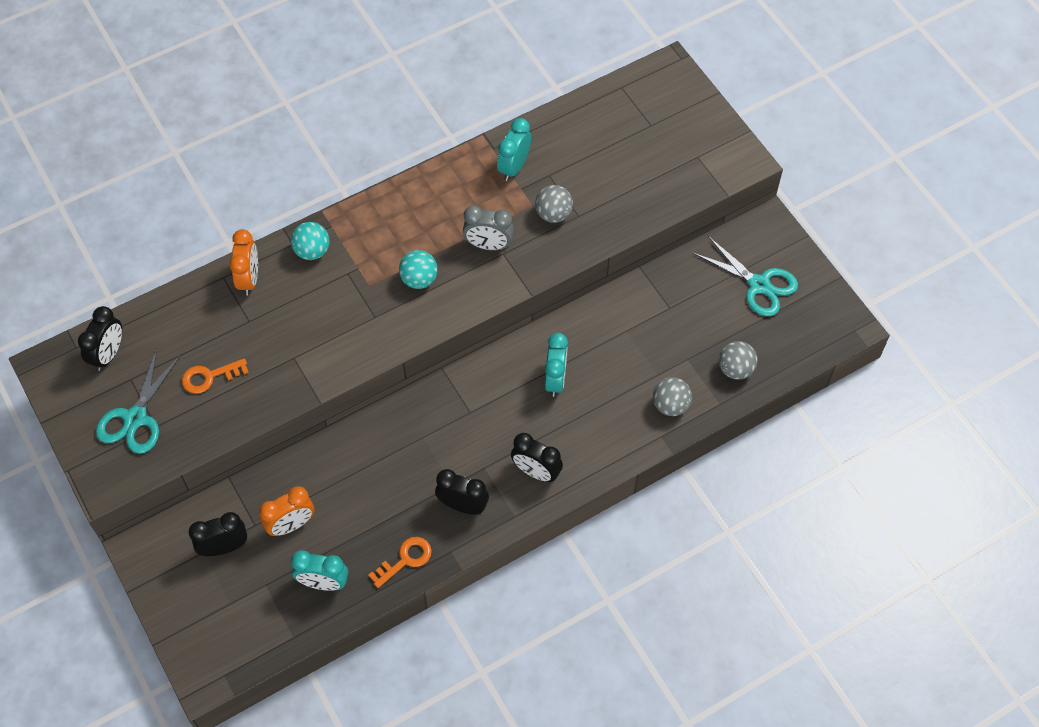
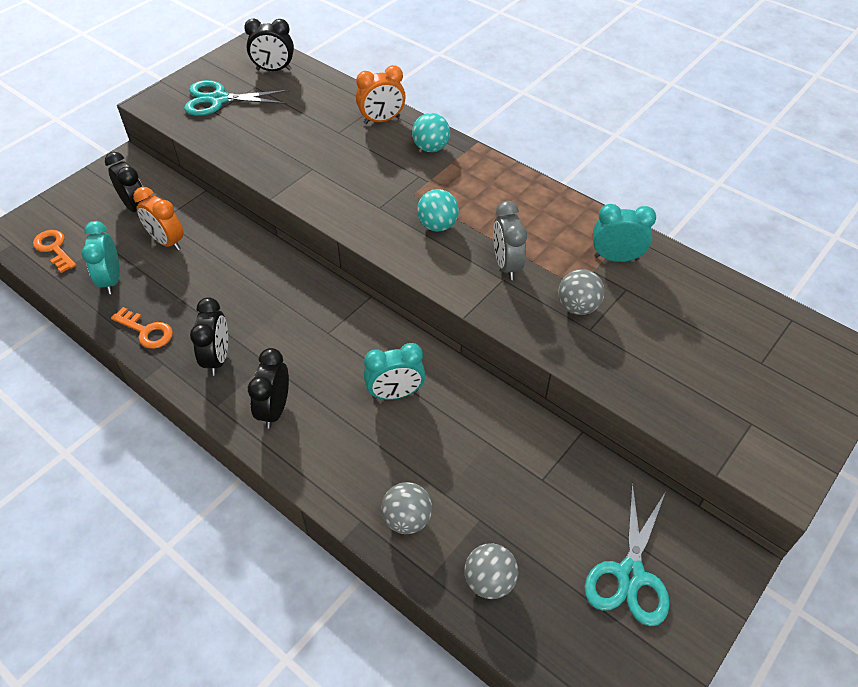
camera: 70 degrees right, 10 degrees down
(210, 377) = (273, 126): orange key -> orange key (54, 249)

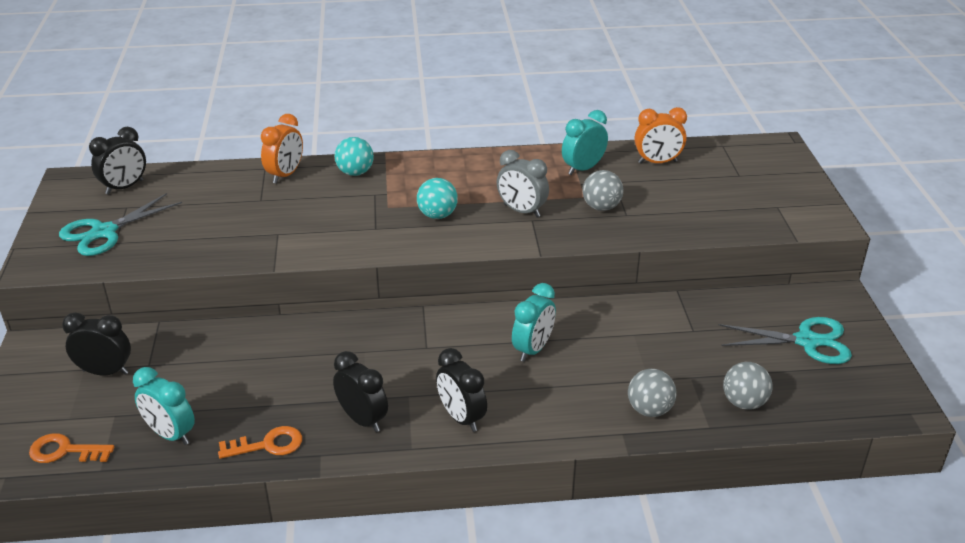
camera: 45 degrees left, 15 degrees down
(167, 242) = (182, 376): orange clock -> orange clock (657, 162)
(630, 575) = (806, 341): turquoise scissors -> turquoise scissors turned 60 degrees counterclockwise

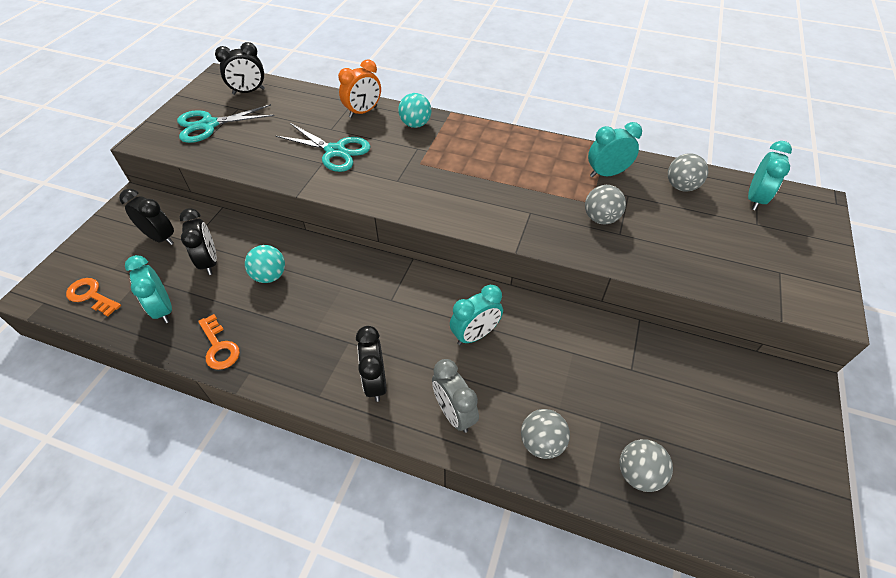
camera: 25 degrees right, 15 degrees up
(267, 445) = (219, 347): orange key -> orange key turned 45 degrees clockwise
(363, 419) = (300, 351): black clock -> black clock (209, 262)
(437, 215) = (453, 183): turquoise ball -> turquoise ball (270, 276)
(521, 211) = (526, 200): grey clock -> grey clock (454, 413)
(657, 162) = (681, 186): orange clock -> grey ball
(727, 156) = (755, 199): none -> turquoise clock
(806, 341) = (742, 426): turquoise scissors -> turquoise scissors (335, 151)

